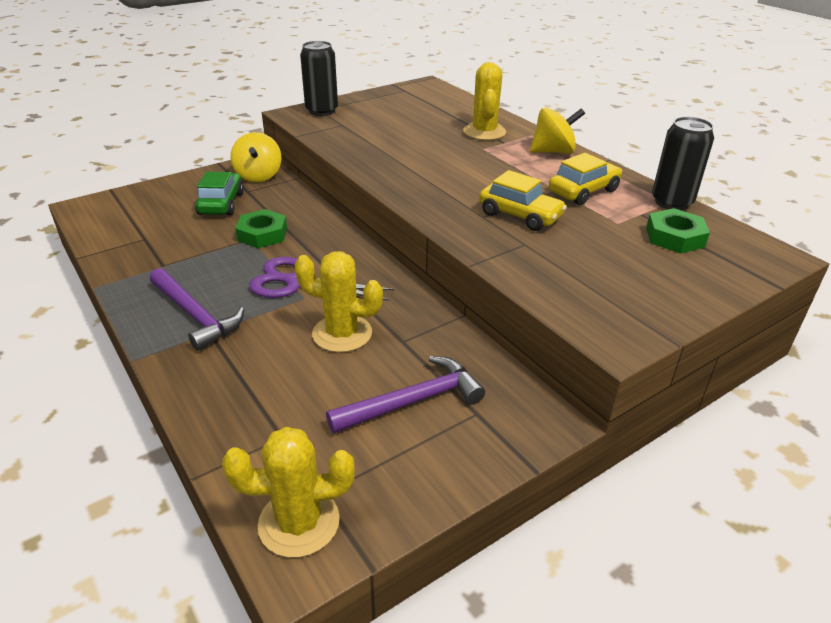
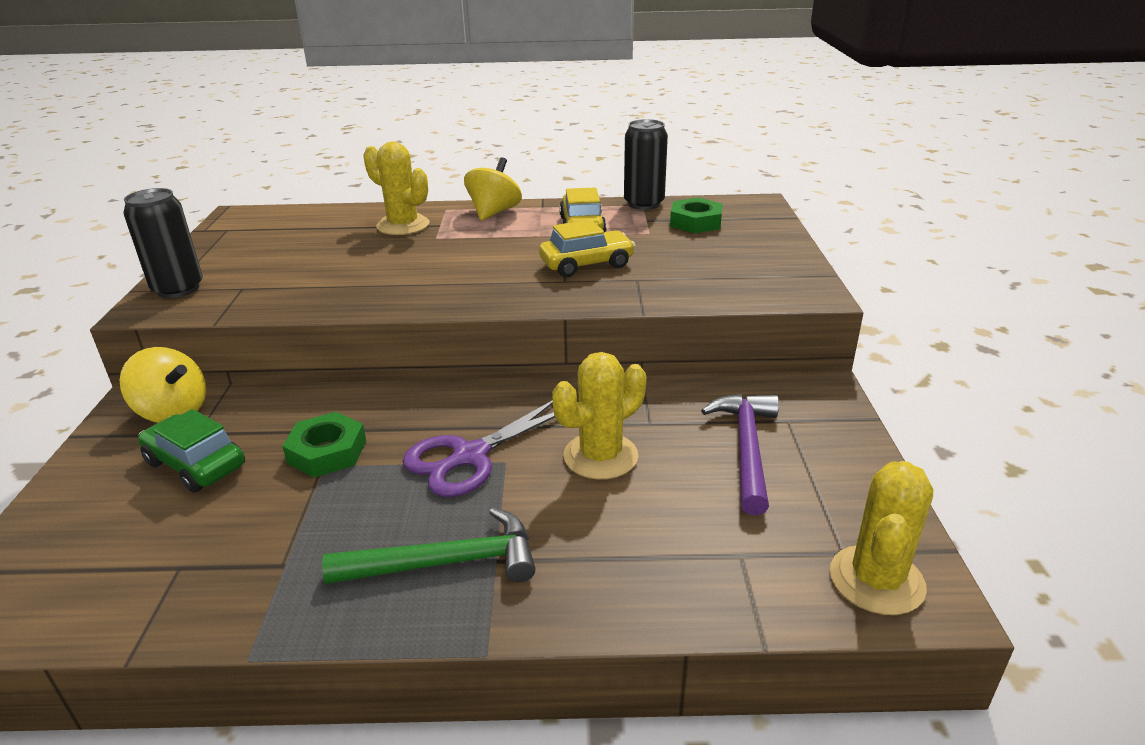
camera: 55 degrees left, 5 degrees down
(196, 316) = (447, 562): purple hammer -> green hammer

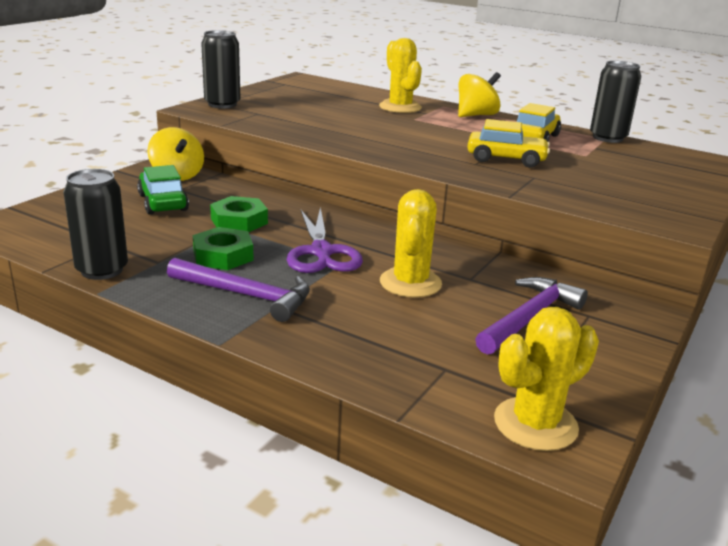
camera: 30 degrees right, 5 degrees down
(217, 617) = (102, 270): none -> black can
(447, 562) = (247, 296): green hammer -> purple hammer
(469, 456) = (321, 252): purple scissors -> purple scissors turned 90 degrees counterclockwise
(600, 456) = (410, 283): yellow cactus -> yellow cactus turned 75 degrees counterclockwise
(695, 222) = (637, 158): green nut -> green nut (223, 255)

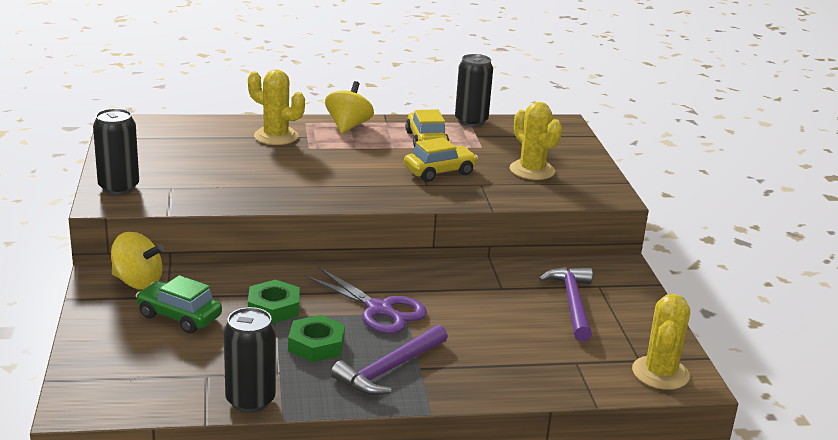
camera: 40 degrees left, 0 degrees up
(247, 296) = (389, 370): purple hammer -> purple hammer turned 150 degrees clockwise
(410, 283) = (472, 309): yellow cactus -> yellow cactus (532, 170)

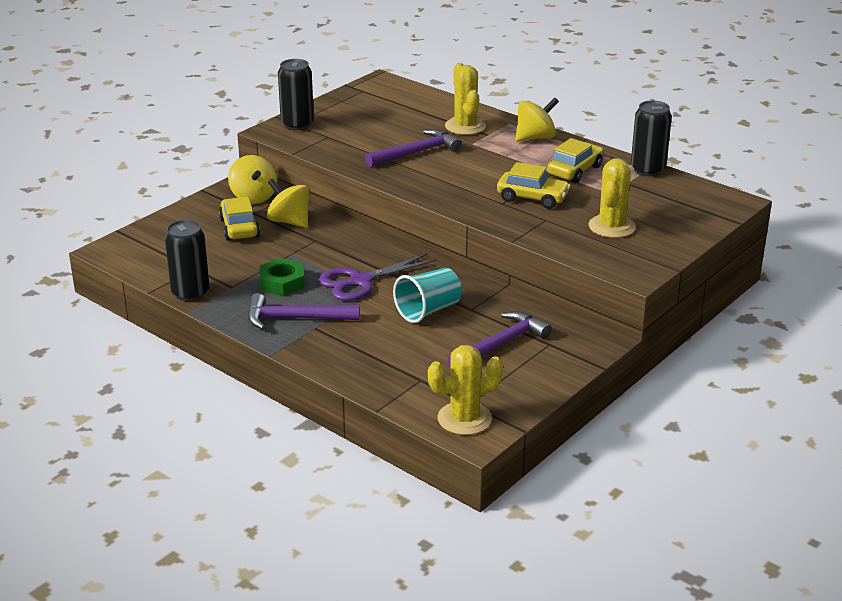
camera: 50 degrees right, 5 degrees up
(179, 316) = (239, 228): green car -> yellow car
(217, 288) = (289, 221): none -> yellow spinning top
(274, 308) = (300, 248): green nut -> none
(280, 171) = (417, 152): none -> purple hammer
(379, 310) = (360, 281): purple scissors -> purple scissors turned 60 degrees clockwise
(476, 305) = (428, 310): none -> turquoise cup

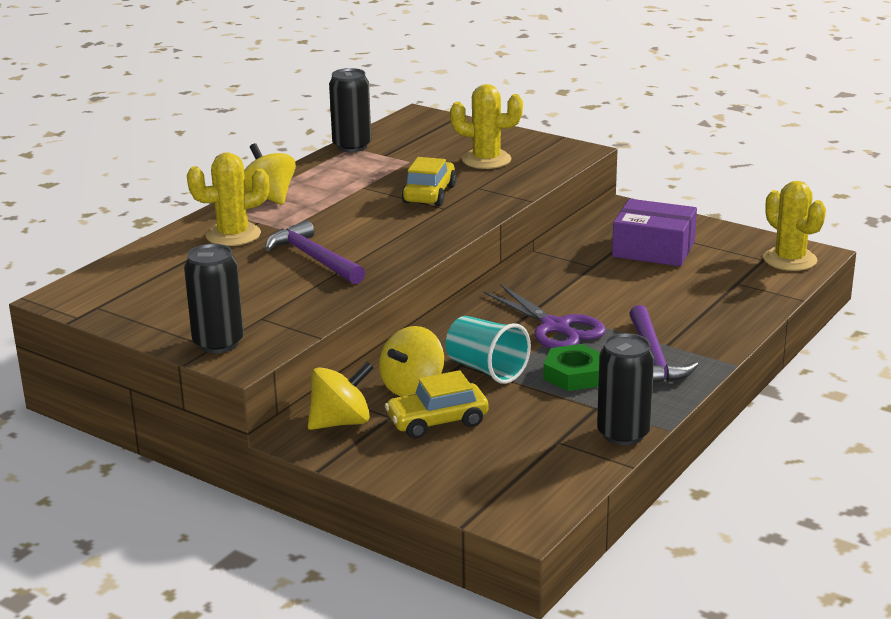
camera: 95 degrees left, 5 degrees down
(428, 310) = (605, 286): turquoise cup -> turquoise cup (486, 369)
(501, 344) = (653, 249): purple hammer -> purple box
(574, 171) = (357, 177): yellow car -> none

